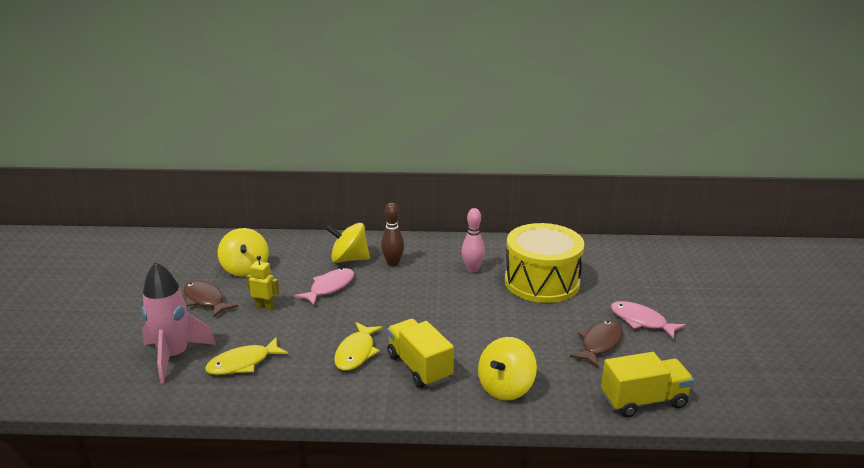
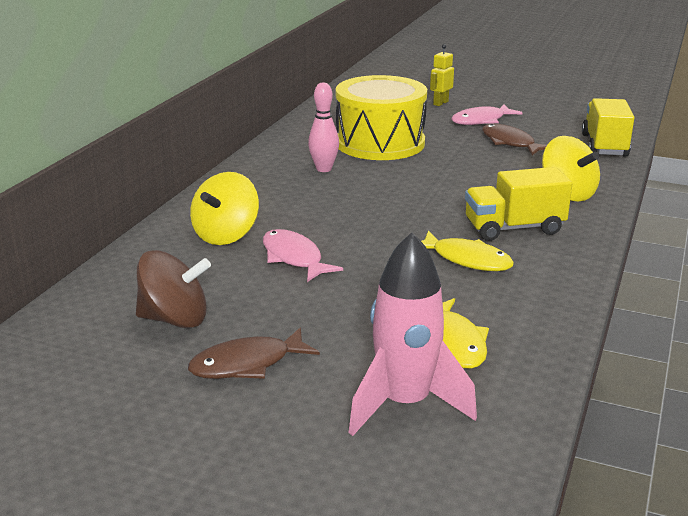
camera: 70 degrees left, 0 degrees up
(245, 269) = (175, 319): yellow spinning top -> brown spinning top
(265, 306) = (309, 312): yellow robot -> yellow robot (440, 103)
(393, 263) = (266, 209): brown bowling pin -> none

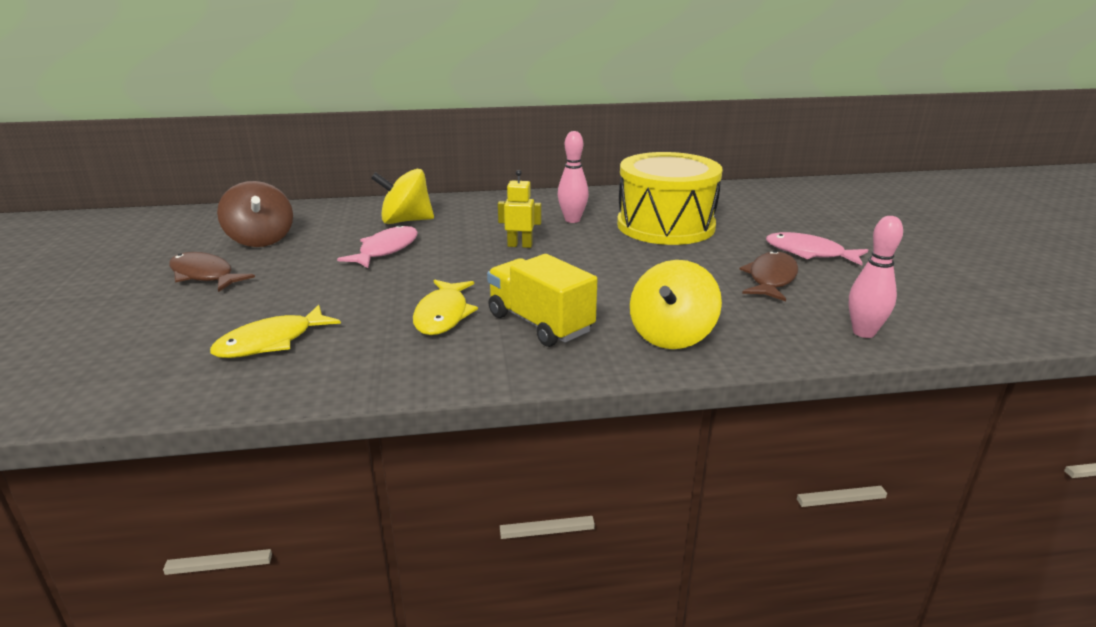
camera: 60 degrees right, 0 degrees up
(405, 404) = (158, 343): pink rocket -> none
(440, 103) = (821, 226): yellow robot -> yellow robot (520, 245)
(604, 145) = (863, 332): yellow truck -> pink bowling pin

